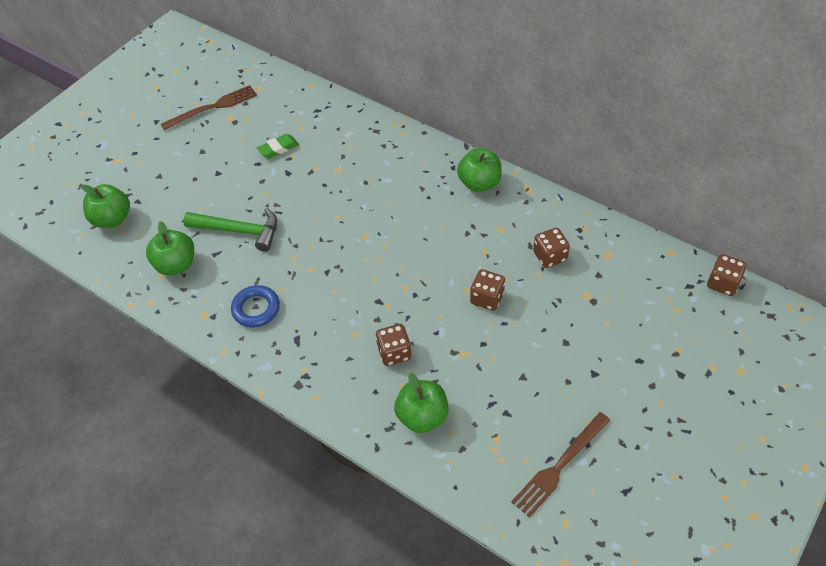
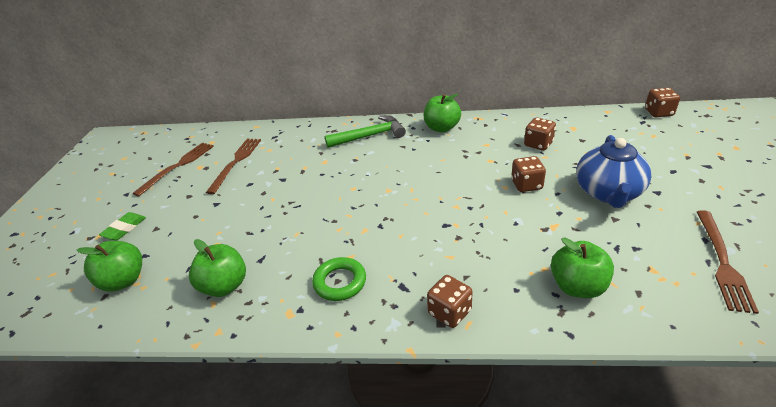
camera: 30 degrees left, 15 degrees down
(239, 231) = (271, 233): green hammer -> green hammer (369, 136)
(256, 309) = (340, 282): blue ring -> green ring
(262, 129) = (236, 162): none -> brown fork
(278, 148) = (260, 168): green eraser -> green eraser (124, 229)
(394, 353) = (499, 253): brown dice -> brown dice (449, 312)
(548, 348) = (608, 193): none -> blue teapot

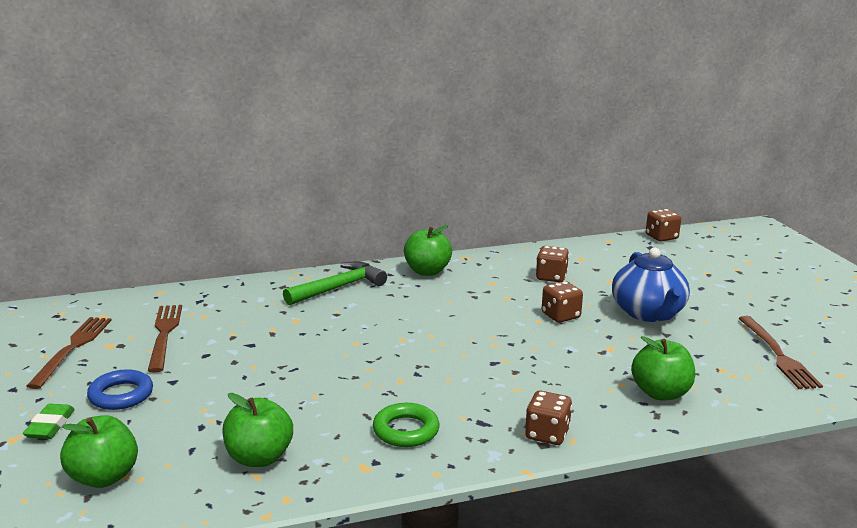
camera: 25 degrees left, 15 degrees down
(179, 210) = (121, 395): none -> blue ring

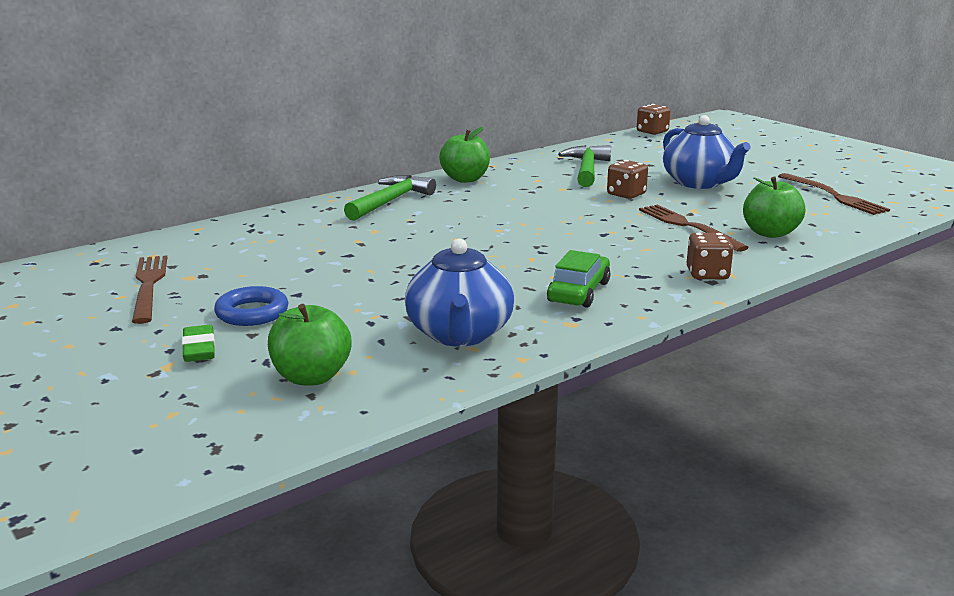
camera: 20 degrees left, 0 degrees up
(164, 335) = (244, 260): brown fork -> brown fork (688, 226)
(259, 458) = (459, 334): green apple -> blue teapot
(406, 430) = (579, 292): green ring -> green car
(551, 277) = (586, 169): brown dice -> green hammer

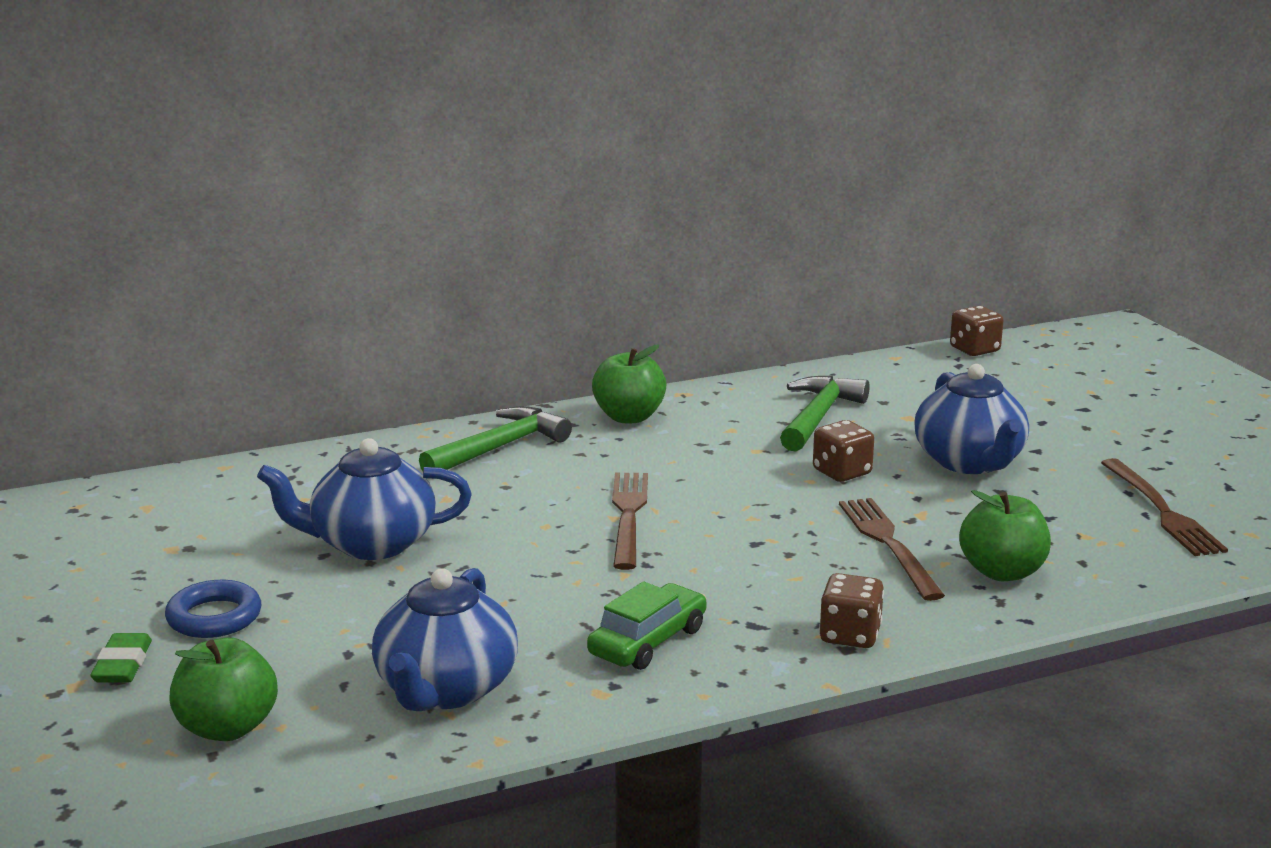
camera: 15 degrees right, 0 degrees up
(149, 286) = (116, 556): brown fork -> brown fork (628, 516)
(339, 260) = (371, 544): none -> blue teapot

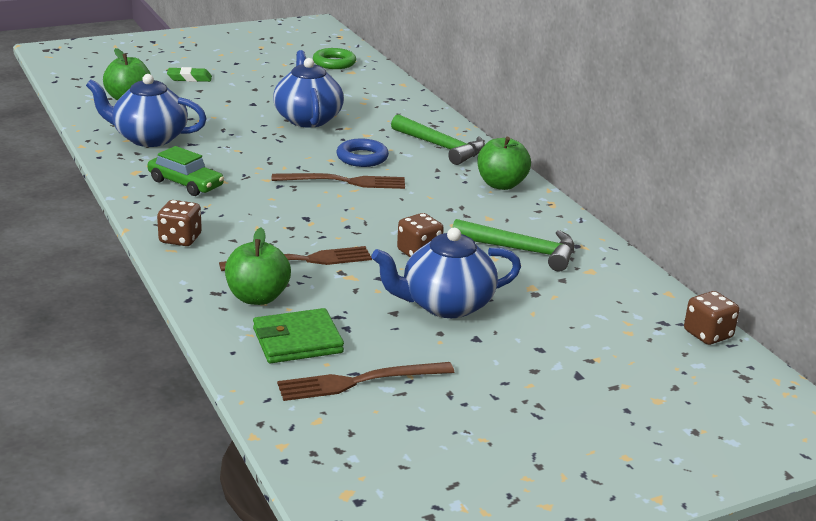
camera: 85 degrees right, 5 degrees up
(91, 521) = (334, 63): none -> green ring
(214, 617) = (231, 91): blue ring -> blue ring (362, 158)
(1095, 545) = (297, 341): none -> green wallet

